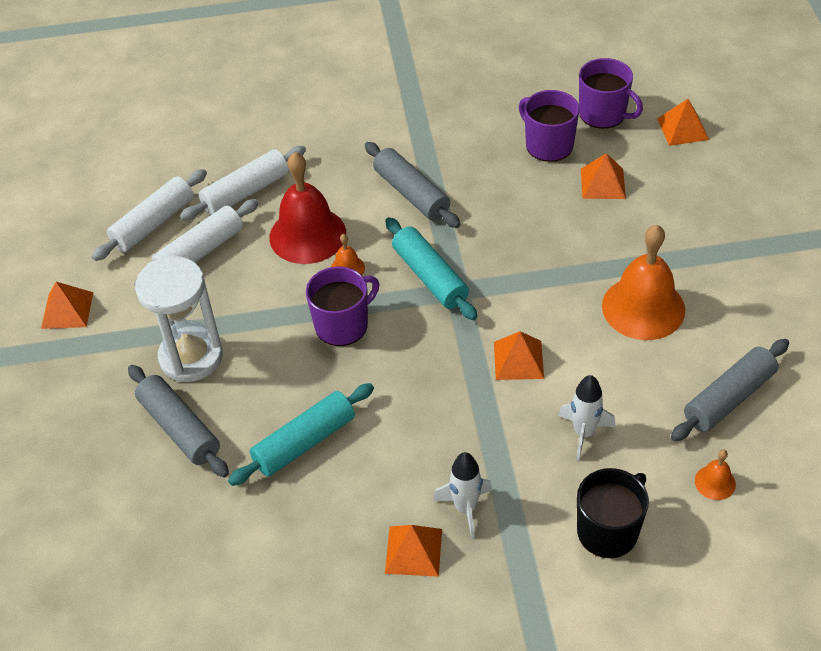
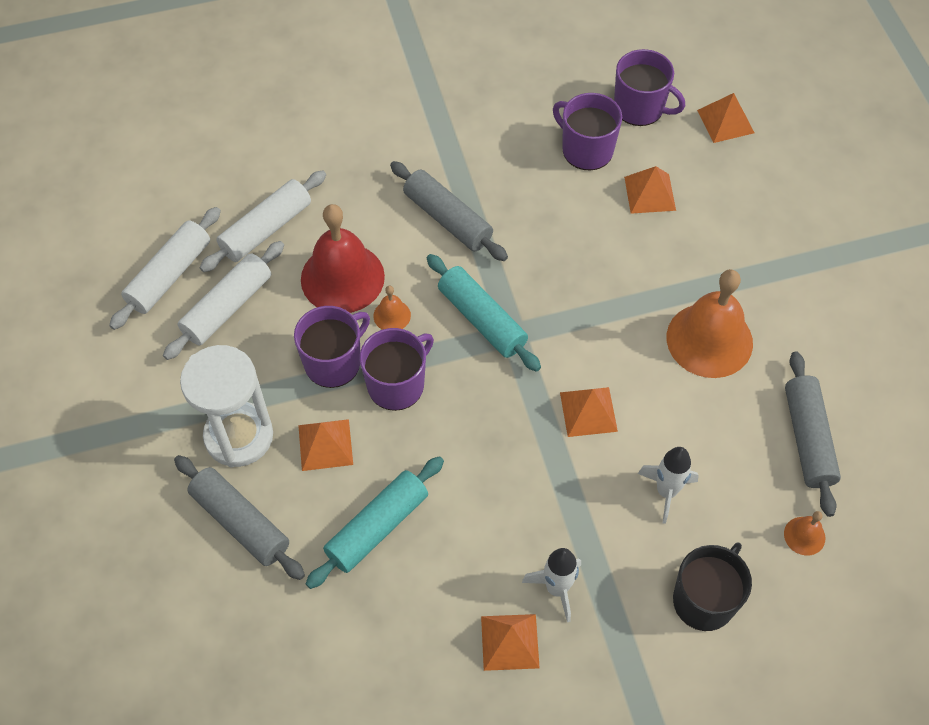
camera: 10 degrees left, 10 degrees up
(67, 310) = (91, 389): orange pyramid -> orange pyramid (325, 444)
(288, 302) = (333, 362): none -> purple mug
(728, 398) = (807, 438): grey rolling pin -> grey rolling pin turned 45 degrees counterclockwise

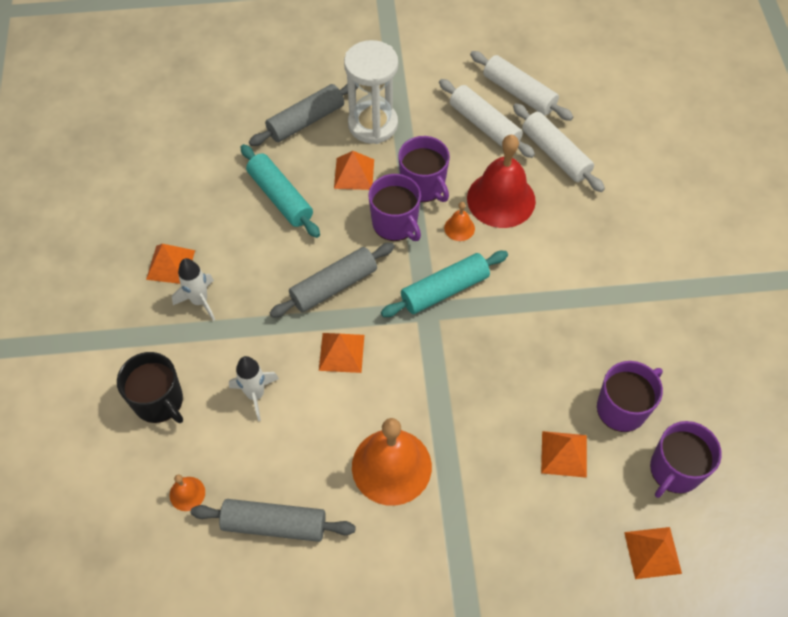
camera: 100 degrees right, 0 degrees up
(448, 219) = (551, 280): grey rolling pin -> grey rolling pin (334, 286)

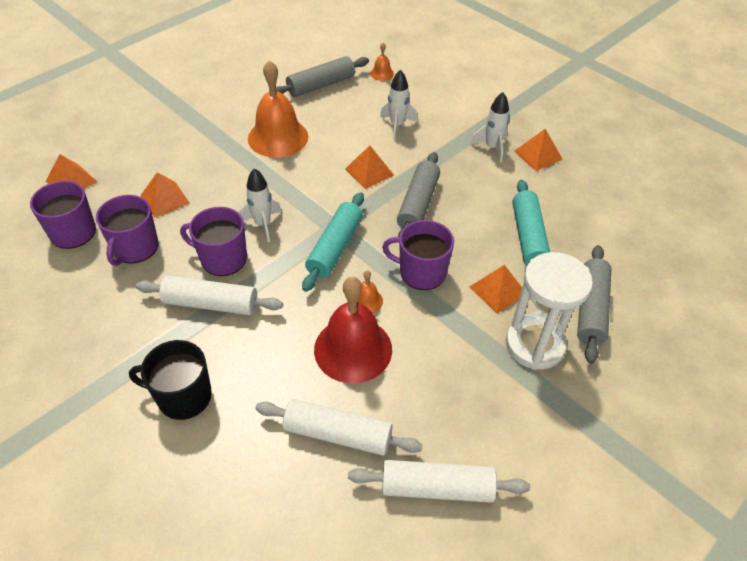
camera: 140 degrees right, 10 degrees down
(159, 401) = (447, 96): black mug -> black mug (183, 396)
(280, 197) = (528, 237): turquoise rolling pin -> turquoise rolling pin turned 75 degrees clockwise
(423, 185) = (431, 317): purple mug -> purple mug (222, 258)
(484, 125) = (436, 418): white rolling pin -> white rolling pin (211, 303)
(489, 357) = (262, 224): none -> white rocket

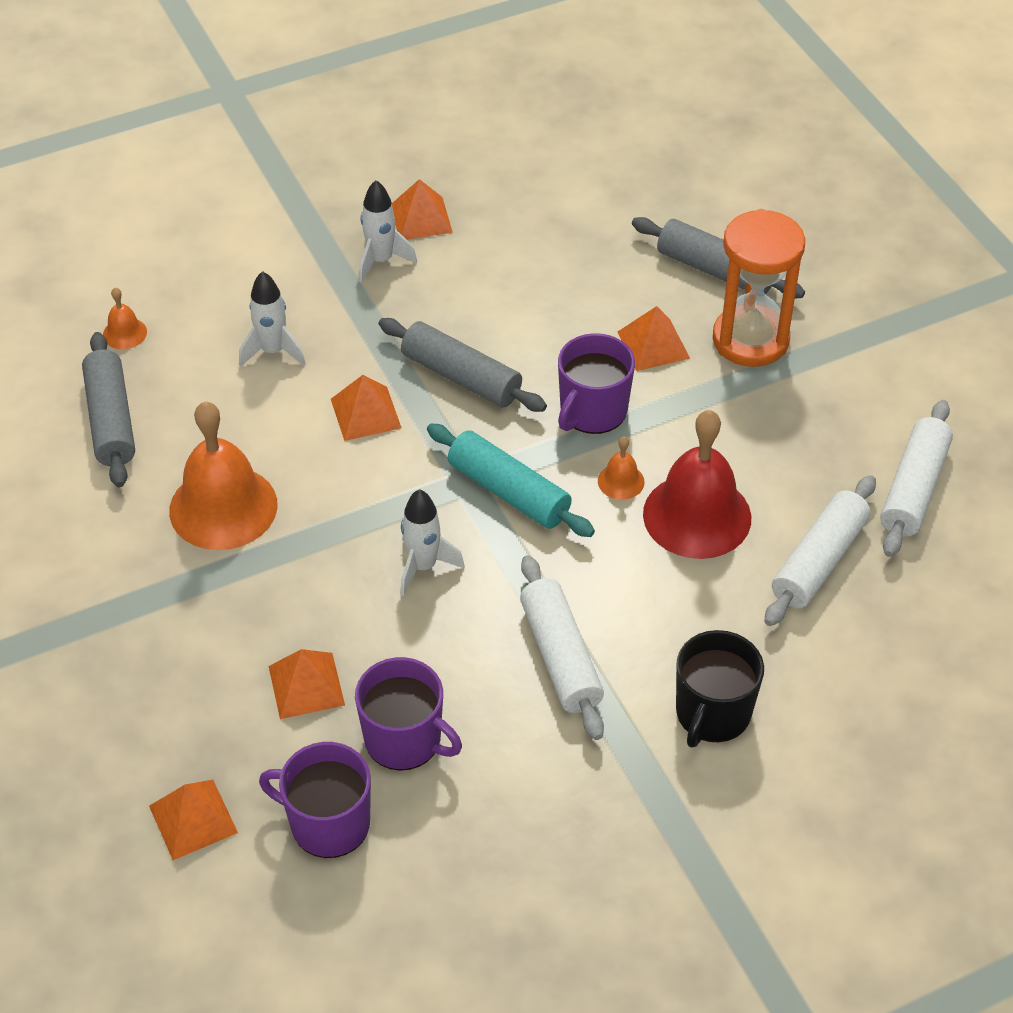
camera: 70 degrees left, 0 degrees up
(211, 303) = (560, 657): white rolling pin -> white rolling pin turned 45 degrees counterclockwise
(222, 258) = (475, 629): purple mug -> none
(528, 237) = (574, 284): turquoise rolling pin -> none
(535, 345) = (750, 340): white hourglass -> orange hourglass

